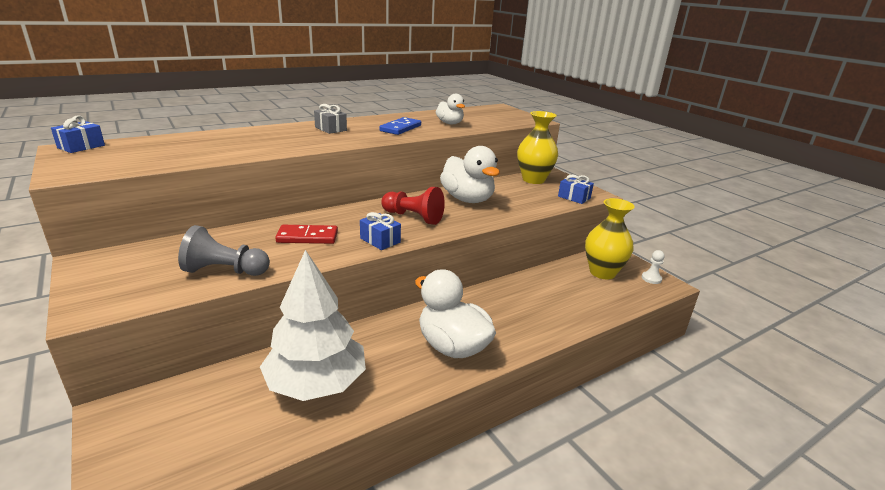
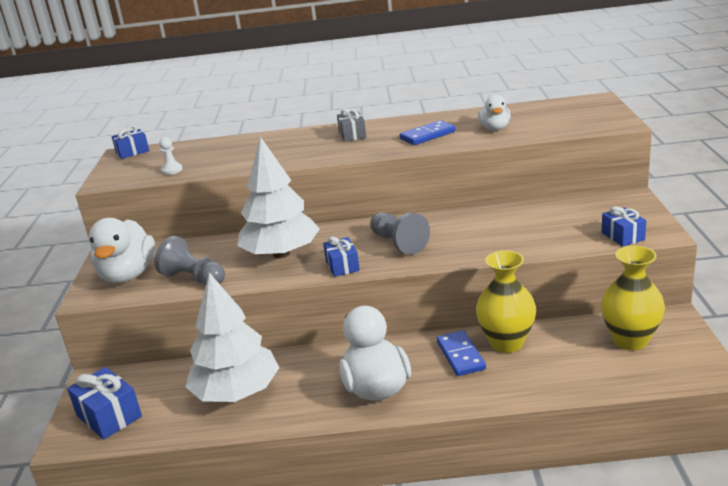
camera: 35 degrees right, 0 degrees up
(166, 451) = (109, 416): none -> blue gift
(307, 237) = (281, 254): red domino -> white tree
(413, 217) = (398, 243): red pawn -> grey pawn
(467, 199) = (480, 226): white duck -> white duck (128, 275)
(498, 305) = (461, 355): none -> blue domino
(533, 180) = (595, 205): yellow vase -> yellow vase (506, 343)
(651, 278) = (694, 360): white pawn -> white pawn (172, 170)

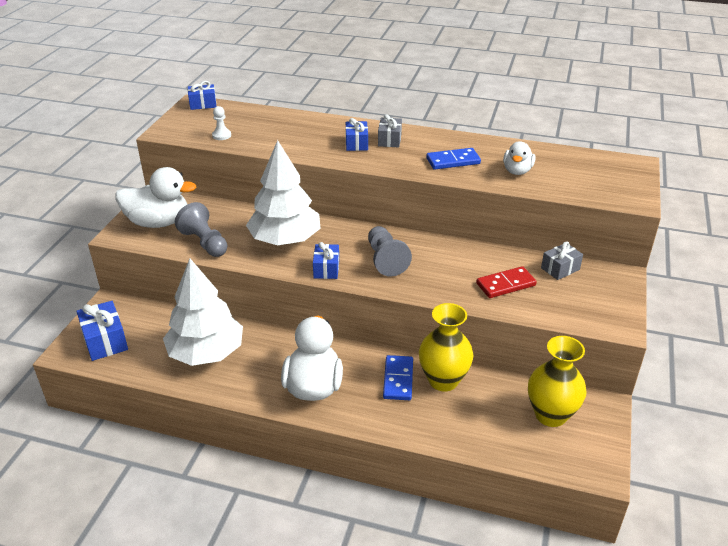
camera: 15 degrees right, 10 degrees up
(128, 275) = (158, 222): white duck -> white duck turned 105 degrees counterclockwise
(531, 231) = (506, 284): none -> red domino
(572, 207) = (560, 269): none -> grey gift
(623, 236) = (583, 317): blue gift -> blue gift (356, 143)

